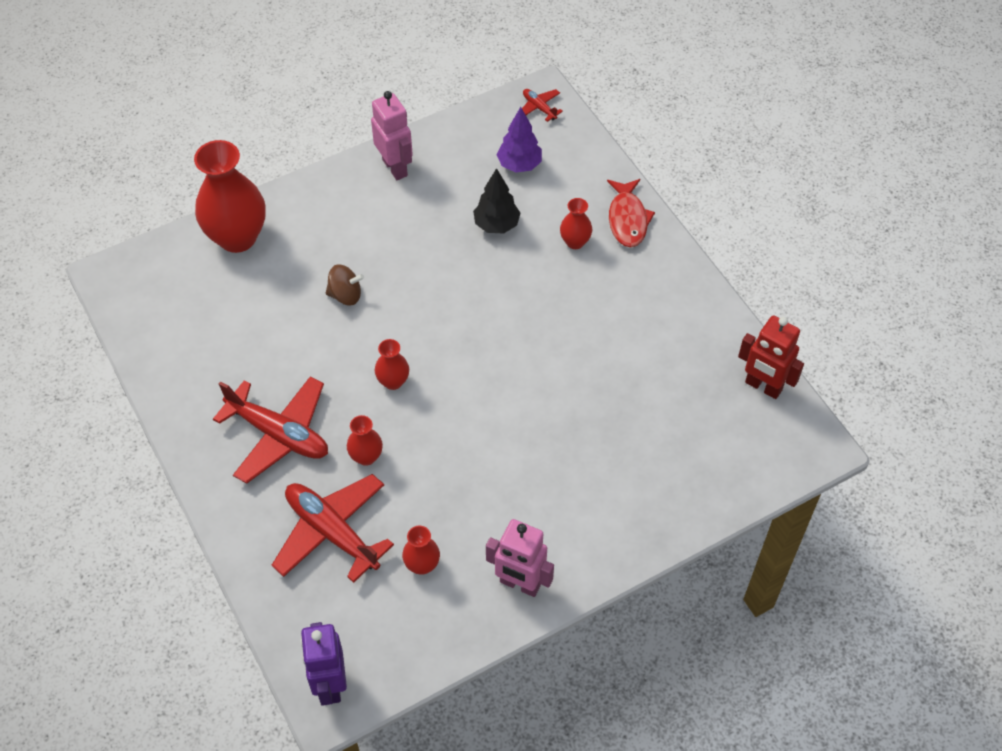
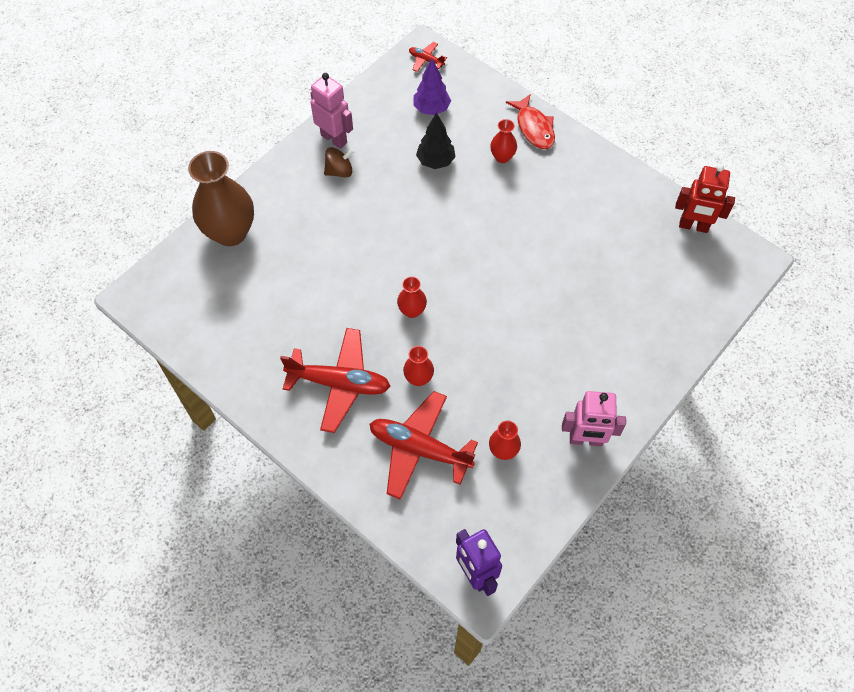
camera: 20 degrees left, 5 degrees up
(237, 237) = (230, 232): red vase -> brown vase
(345, 295) = (341, 253): brown spinning top -> brown spinning top (339, 171)

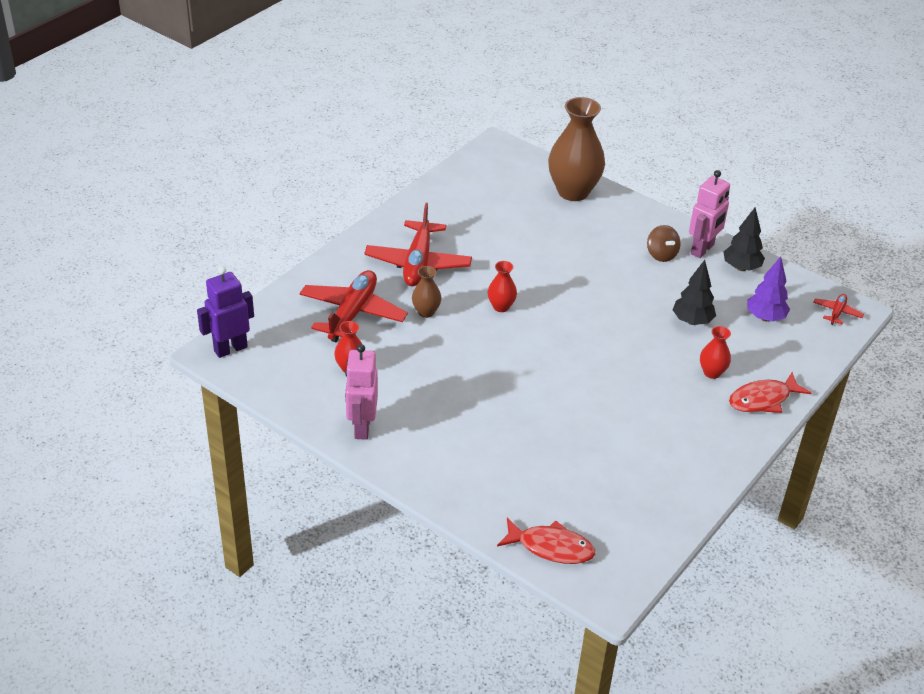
camera: 85 degrees right, 20 degrees down
(362, 114) = (741, 268): none -> black tree
(418, 378) = (426, 312): red vase -> brown vase
(693, 226) = (649, 537): red robot -> none
(713, 294) = (551, 547): none -> red fish

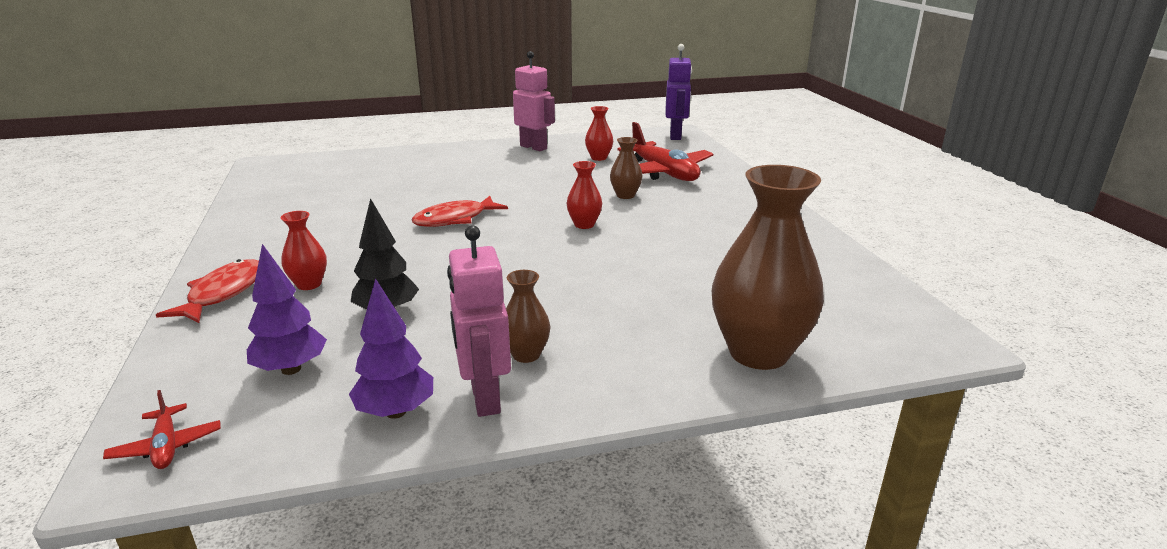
camera: 130 degrees right, 15 degrees down
(418, 263) = (704, 212): red plane -> none
(551, 547) = (329, 161): red fish -> red fish (455, 219)
(661, 254) = (526, 354): brown spinning top -> brown vase
(741, 268) = (396, 412): black tree -> purple tree

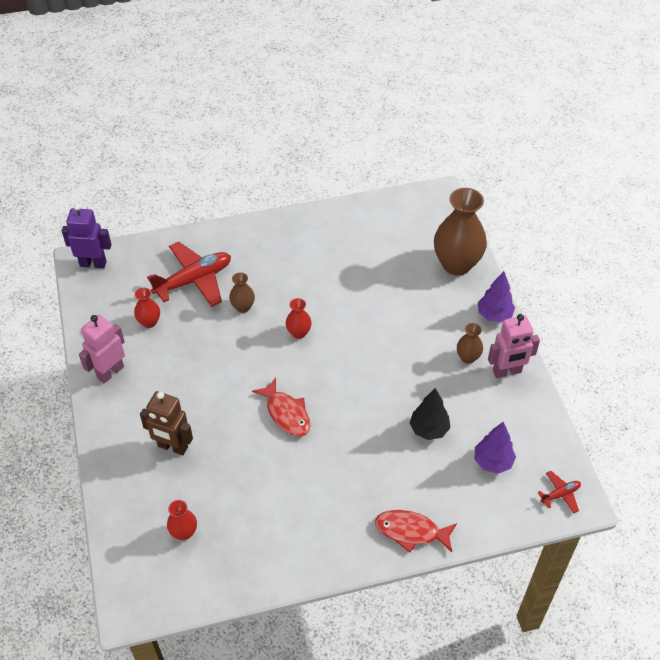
camera: 90 degrees left, 25 degrees up
(309, 284) = (396, 483): red vase -> red vase (184, 532)
(396, 412) = (522, 406): purple tree -> purple tree (494, 315)
(432, 171) = (172, 447): none -> brown robot

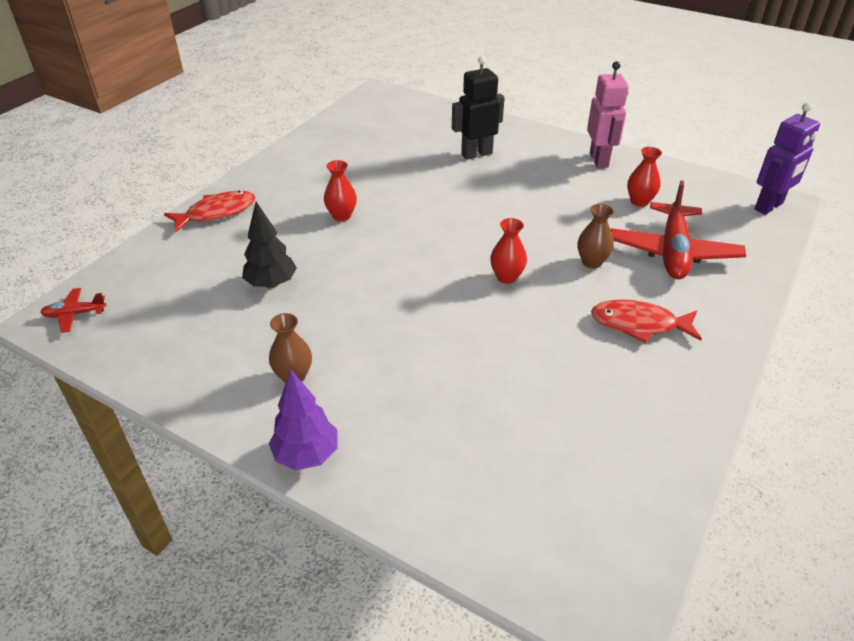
camera: 135 degrees right, 10 degrees down
(172, 447) = (476, 154): brown robot -> black robot
(184, 532) = (396, 128): red vase -> red vase (341, 216)
(286, 413) = (422, 217): red fish -> red fish (639, 324)
(456, 264) = (435, 493): brown vase -> none
(492, 462) = (175, 298): purple tree -> none
(507, 372) = (227, 393): pink robot -> none
(560, 494) = (75, 314): red plane -> red plane turned 60 degrees clockwise

